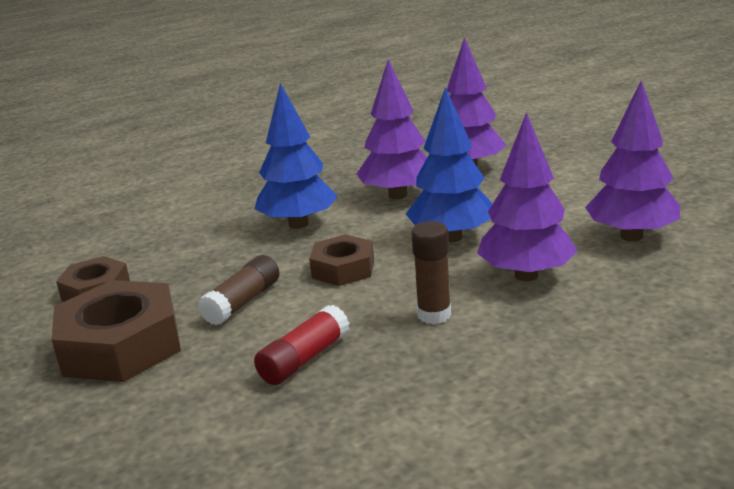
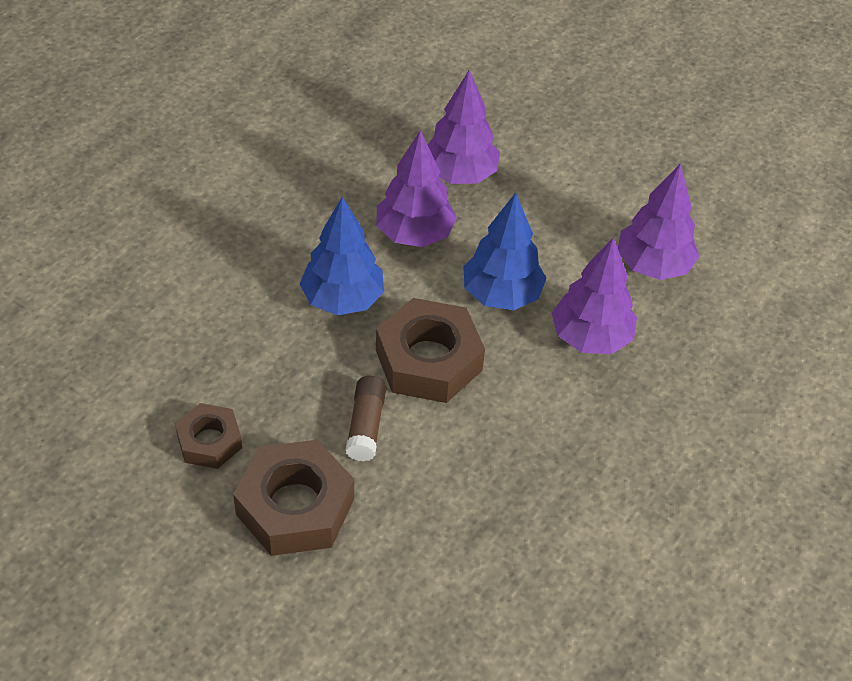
camera: 30 degrees left, 25 degrees up
(304, 359) = (466, 483): red glue stick -> none
(343, 269) = (428, 360): brown nut -> brown nut, size x1.71
(434, 315) = (541, 405): brown glue stick -> none

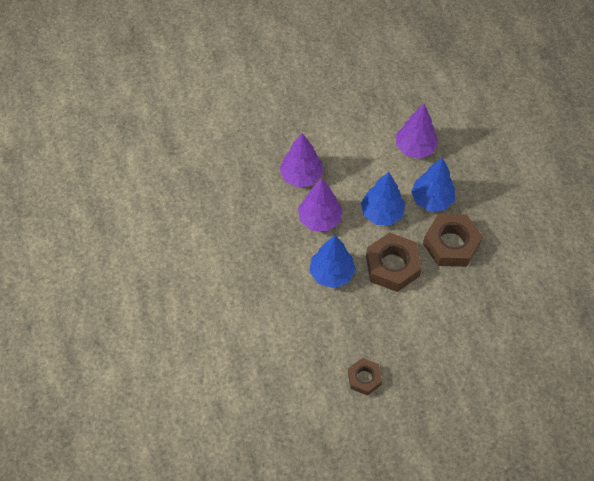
camera: 45 degrees left, 10 degrees up
(295, 506) = (424, 369): brown nut -> brown nut (451, 244)
(366, 425) = (406, 314): brown glue stick -> none
(590, 338) = (431, 200): purple tree -> blue tree

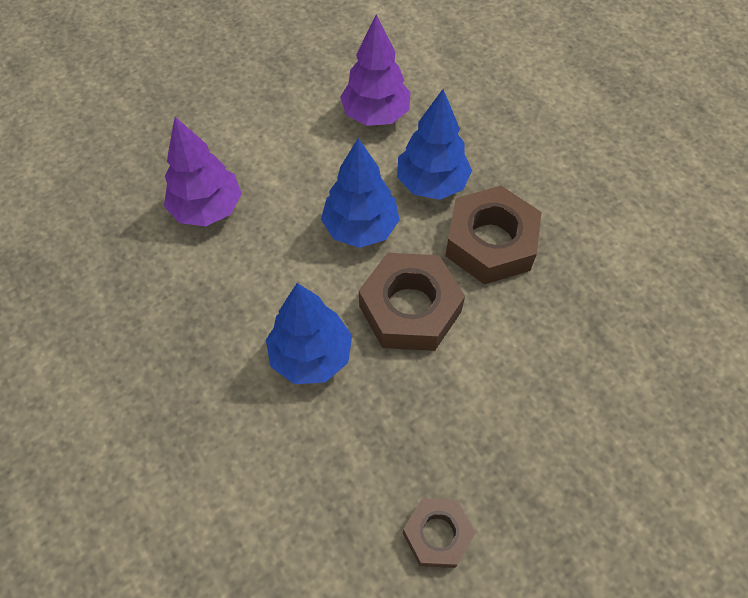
camera: 20 degrees left, 0 degrees up
(319, 219) = (260, 269): purple tree -> none

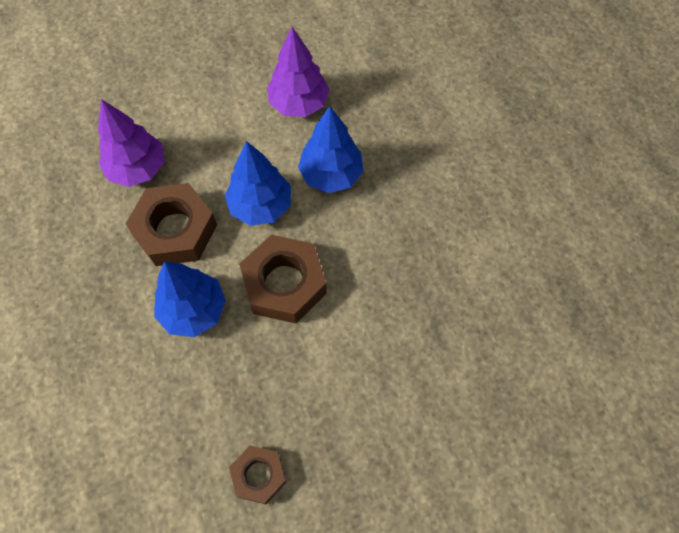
camera: 10 degrees right, 5 degrees up
(490, 243) = (367, 236): brown nut -> brown nut (175, 230)

